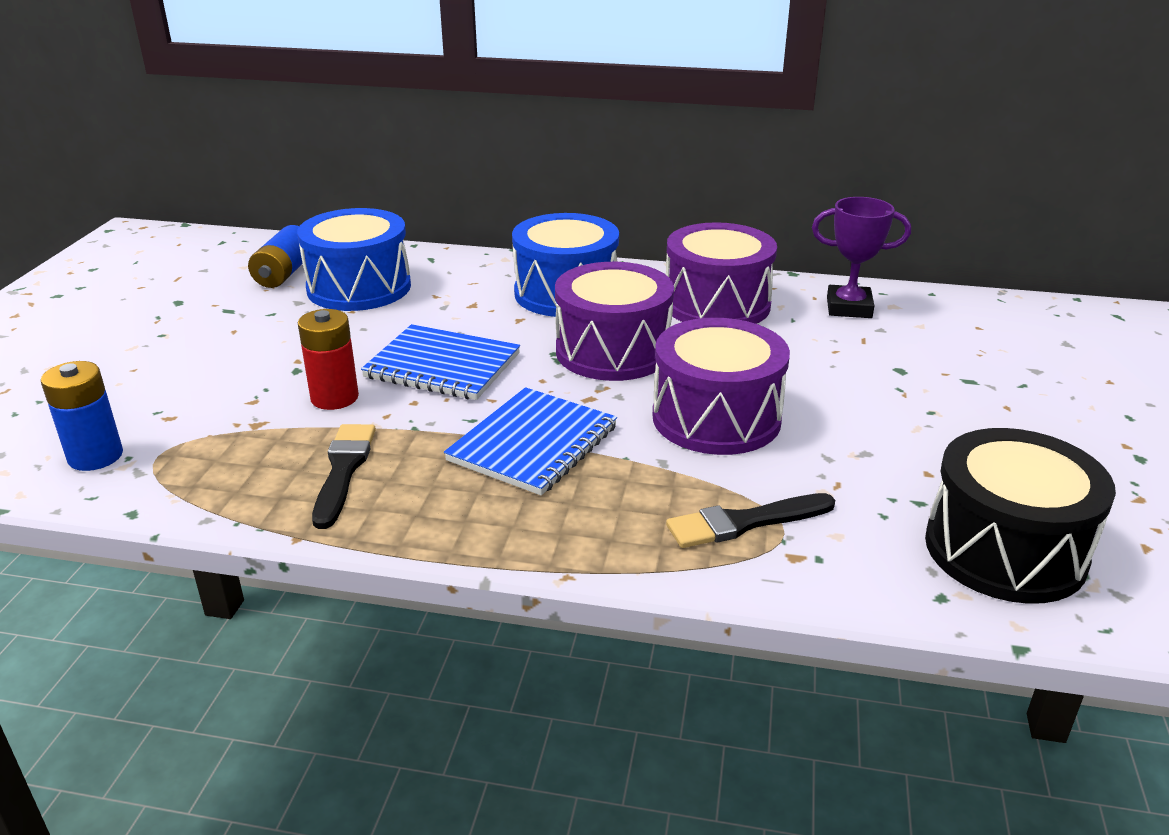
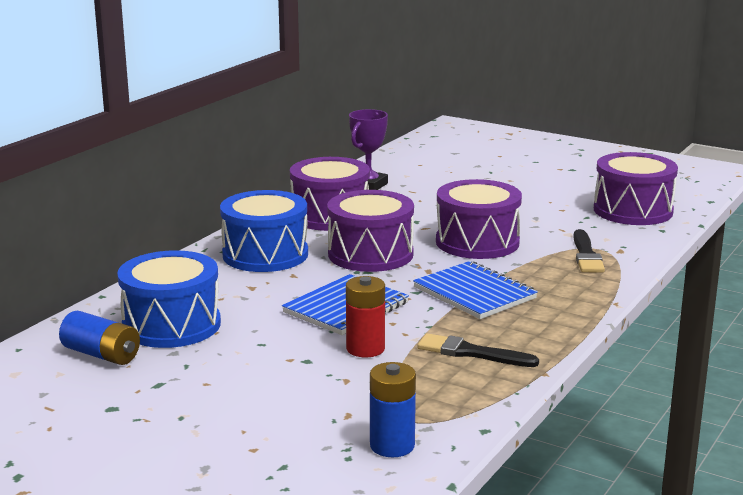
camera: 70 degrees left, 10 degrees down
(1005, 550) = (633, 210): black drum -> purple drum

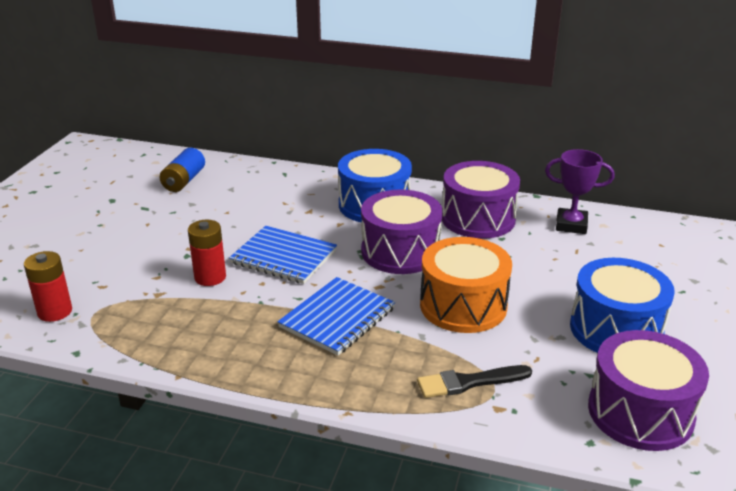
camera: 75 degrees right, 10 degrees up
(171, 325) = (233, 194): blue drum -> blue drum (616, 329)
(392, 445) = (55, 311): blue battery -> red battery
(471, 353) = (211, 330): black brush -> none
(477, 242) = (463, 305): purple drum -> orange drum

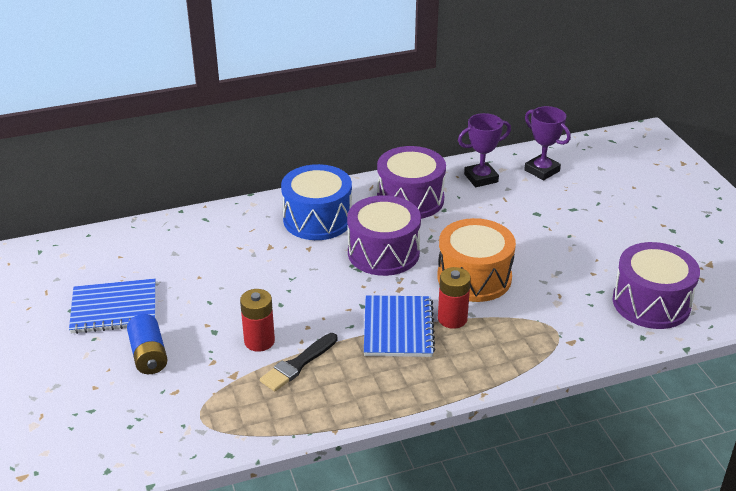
camera: 35 degrees left, 5 degrees up
(55, 311) = (163, 432): red battery -> red battery (452, 319)
(184, 181) = (119, 263): blue battery -> blue battery (148, 355)
(284, 257) = (298, 297): blue notebook -> blue notebook (114, 308)
(469, 382) = (536, 333): black brush -> black brush (298, 364)
(616, 329) = (585, 251): blue drum -> none
(647, 240) = (542, 170): none -> purple trophy

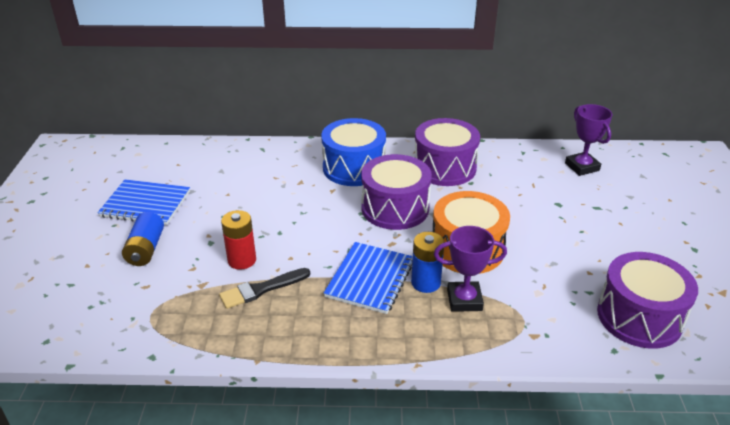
camera: 20 degrees right, 0 degrees up
(452, 319) = (426, 283): red battery -> blue battery
(481, 178) = (519, 162): purple trophy -> purple trophy (464, 300)

